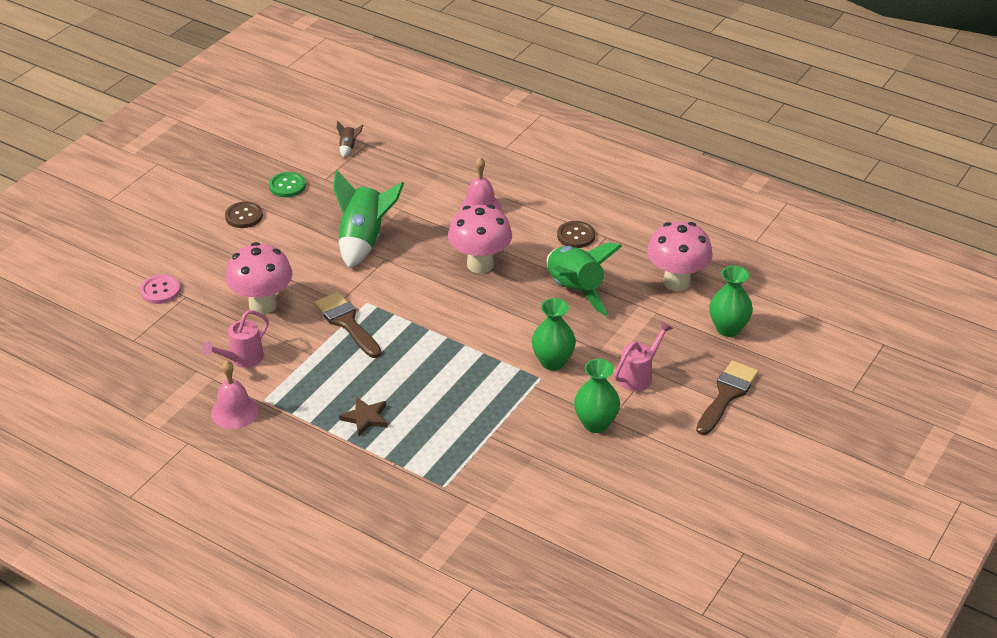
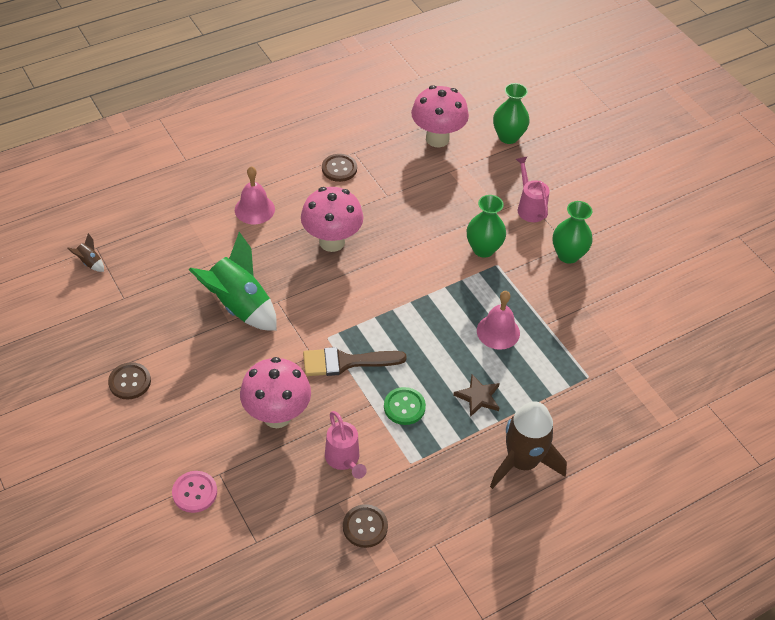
camera: 65 degrees left, 10 degrees up
(182, 395) = (365, 527): none -> brown button
(234, 412) = (414, 492): pink bell -> pink bell (498, 331)
(287, 186) = (110, 330): green button -> green button (404, 407)
(310, 470) = (522, 462): none -> brown rocket
(574, 290) = (407, 199): green rocket -> none
(727, 395) = (578, 170): brown brush -> none

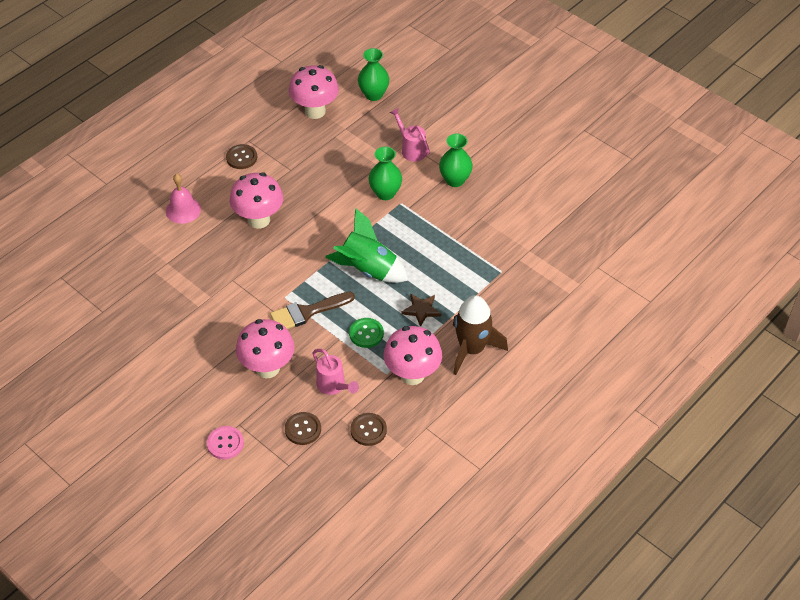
camera: 15 degrees left, 0 degrees up
(90, 262) = (60, 290): brown rocket -> none
(130, 382) = (136, 375): brown button -> brown button (303, 429)
(239, 306) = (202, 292): green rocket -> green rocket (368, 269)
(440, 473) = (412, 375): none -> pink mushroom
(498, 331) = (419, 256): pink bell -> none

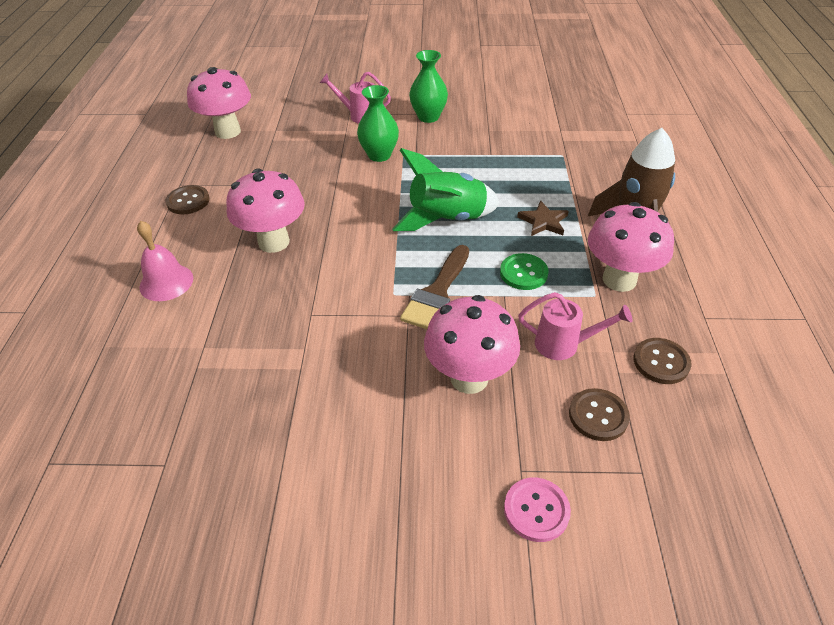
camera: 40 degrees left, 5 degrees down
(373, 94) = (272, 97): green vase -> none

